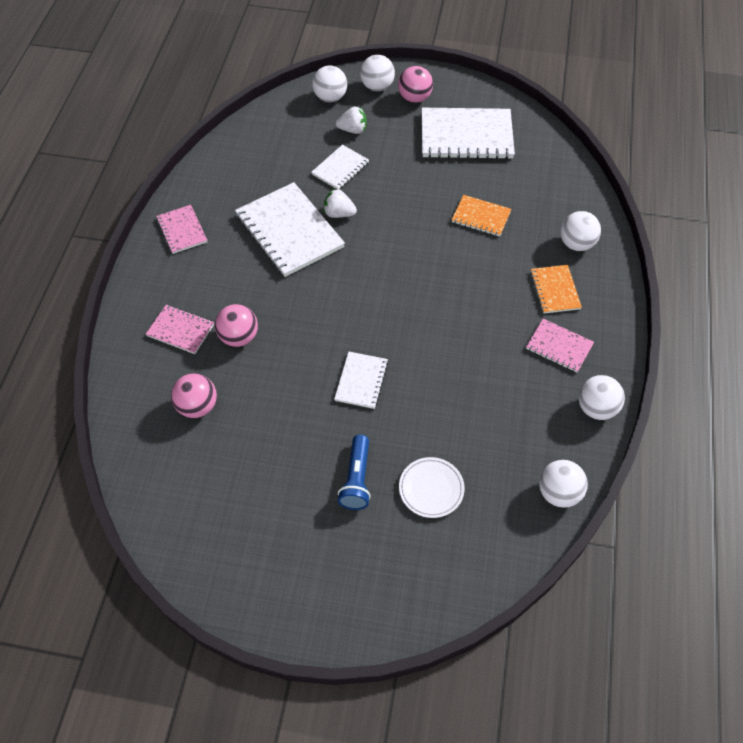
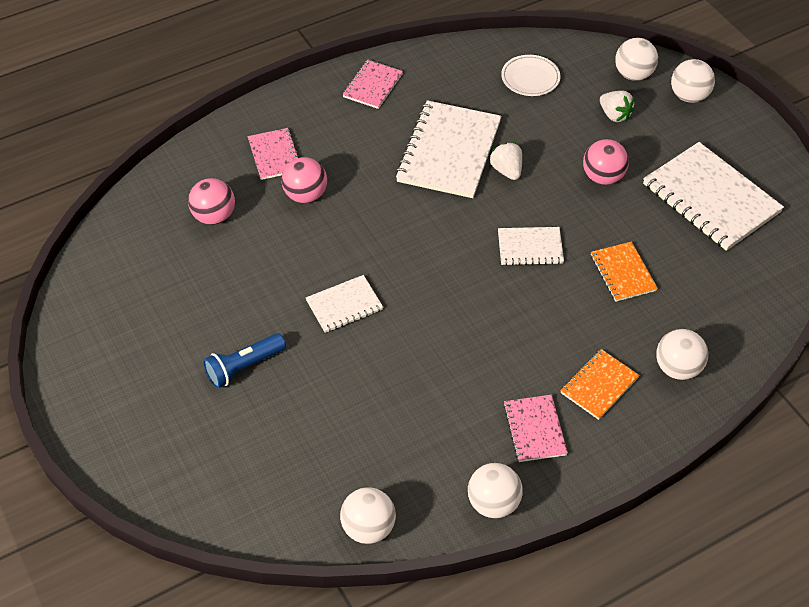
camera: 50 degrees right, 5 degrees down
(340, 168) = (559, 137): white notebook -> white notebook (530, 247)
(414, 98) = (709, 131): pink ball -> pink ball (603, 177)
(431, 489) = (283, 426): white plate -> white plate (530, 78)

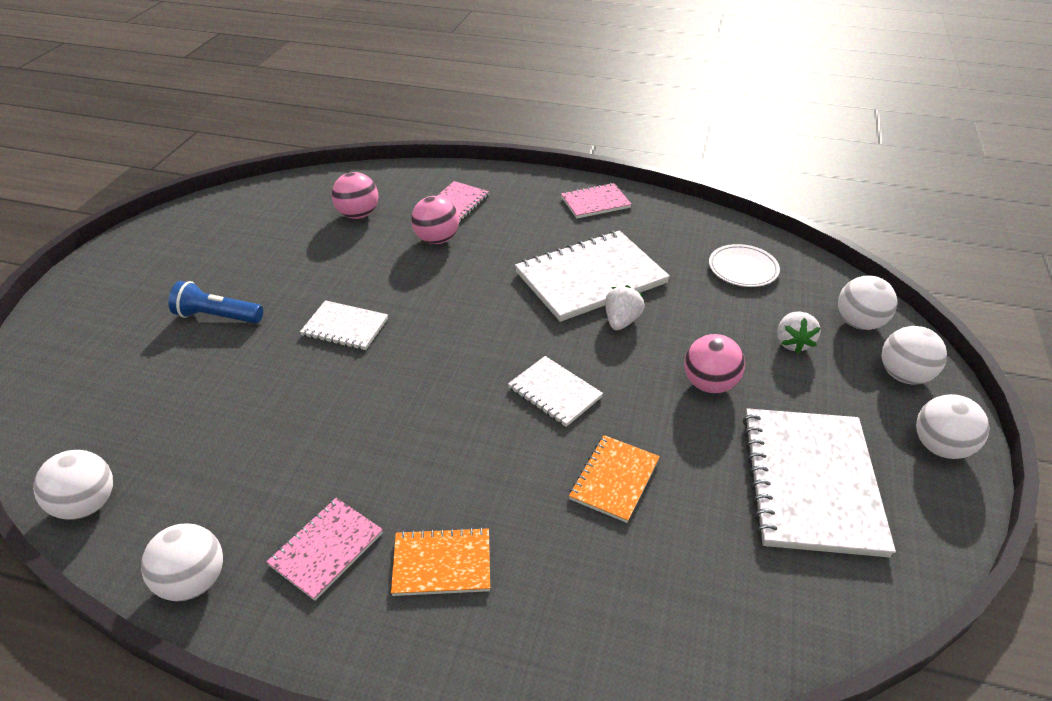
camera: 45 degrees right, 10 degrees down
(677, 368) = (544, 620): white ball -> white ball (940, 447)

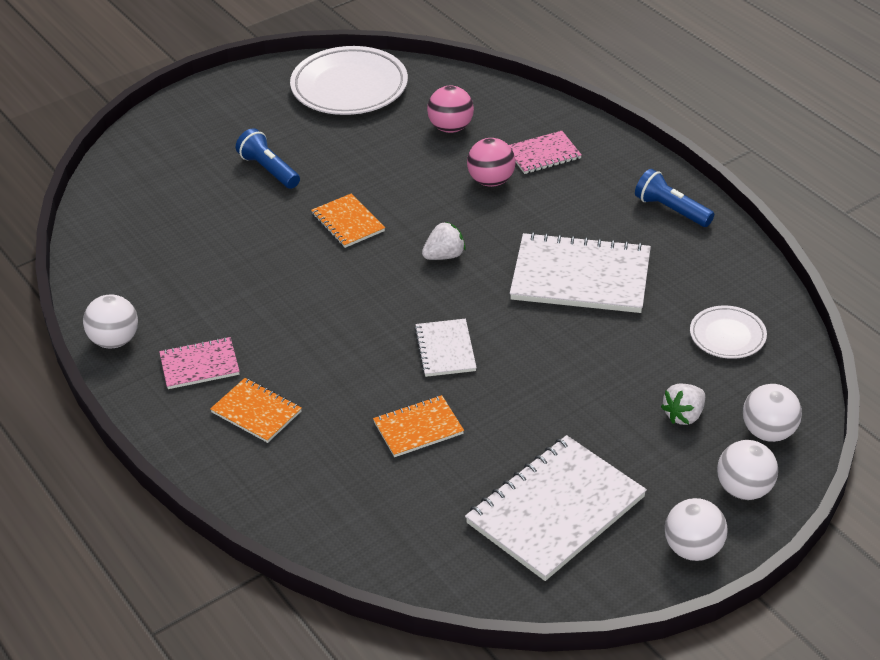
camera: 40 degrees right, 0 degrees up
(87, 504) = (93, 263): white ball -> none
(232, 219) = (349, 87): none -> white plate
(345, 327) = (348, 222): white notebook -> orange notebook
(595, 202) = (671, 210): pink notebook -> blue flashlight
(621, 321) = (561, 324): white strawberry -> white strawberry (444, 256)
(709, 384) = (570, 407): pink ball -> none

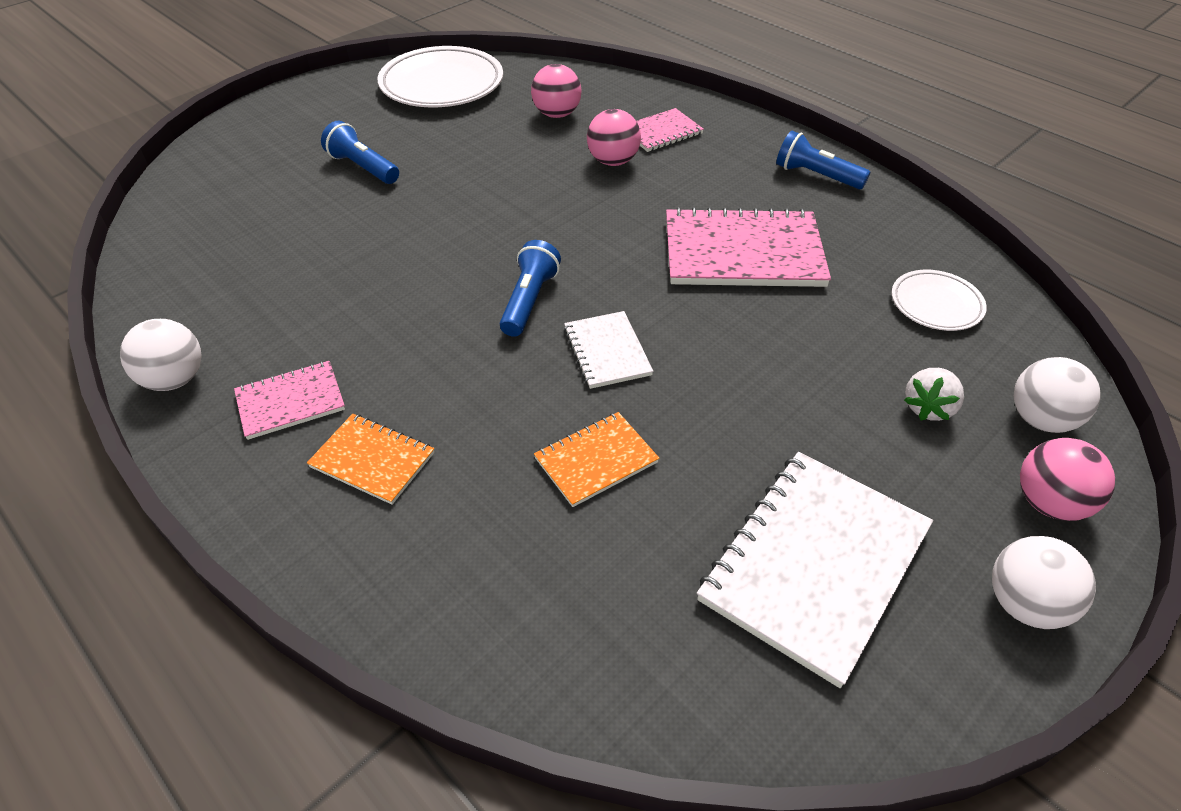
camera: 10 degrees left, 5 degrees up
(348, 222) = (460, 215): orange notebook -> none
(392, 303) = (529, 300): none -> blue flashlight
(444, 256) = (580, 242): white strawberry -> none
(580, 276) = (743, 252): white notebook -> pink notebook
(744, 489) = (1049, 503): white ball -> pink ball

